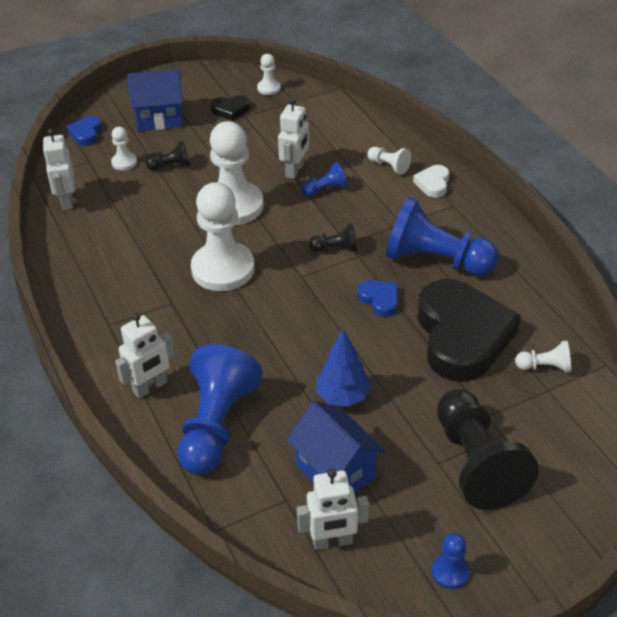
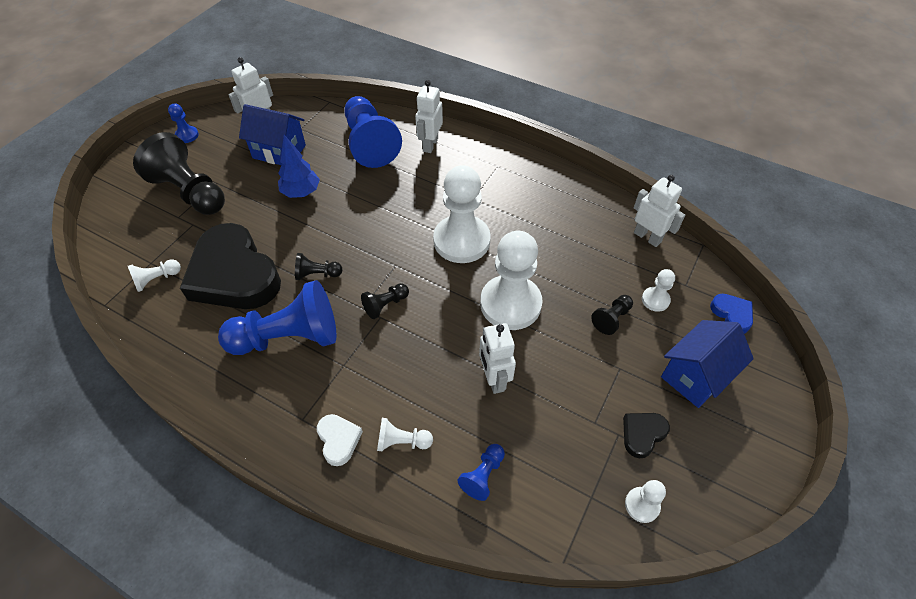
camera: 145 degrees right, 10 degrees up
(325, 189) = (444, 369): blue pawn -> blue pawn (483, 475)
(379, 300) = (317, 274): blue heart -> black pawn

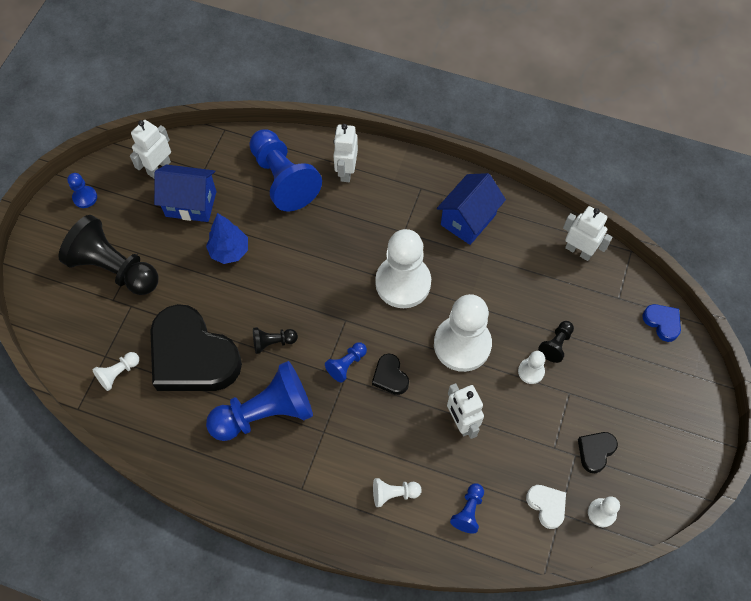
camera: 10 degrees left, 10 degrees up
(339, 440) = (339, 502): white heart -> white heart (546, 505)
(385, 305) = (346, 364): black pawn -> blue pawn
(428, 323) = (390, 376): none -> black heart
(655, 300) = (593, 318): white pawn -> white pawn (531, 371)
(695, 376) = (635, 389): blue house -> blue house (468, 220)

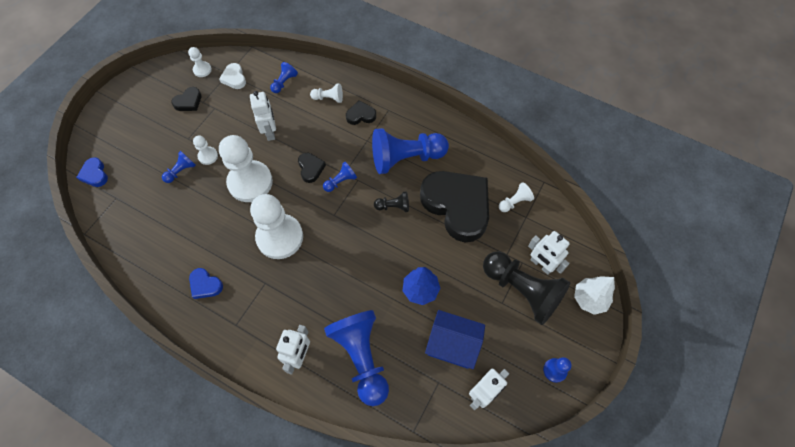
camera: 170 degrees left, 0 degrees up
(39, 271) = (589, 299): none -> white tree
(340, 471) = (361, 115): none -> black heart
(468, 220) = (205, 285): blue house -> blue heart
(556, 344) = (181, 171): black pawn -> blue pawn
(578, 251) = (126, 241): white robot -> white robot (541, 265)

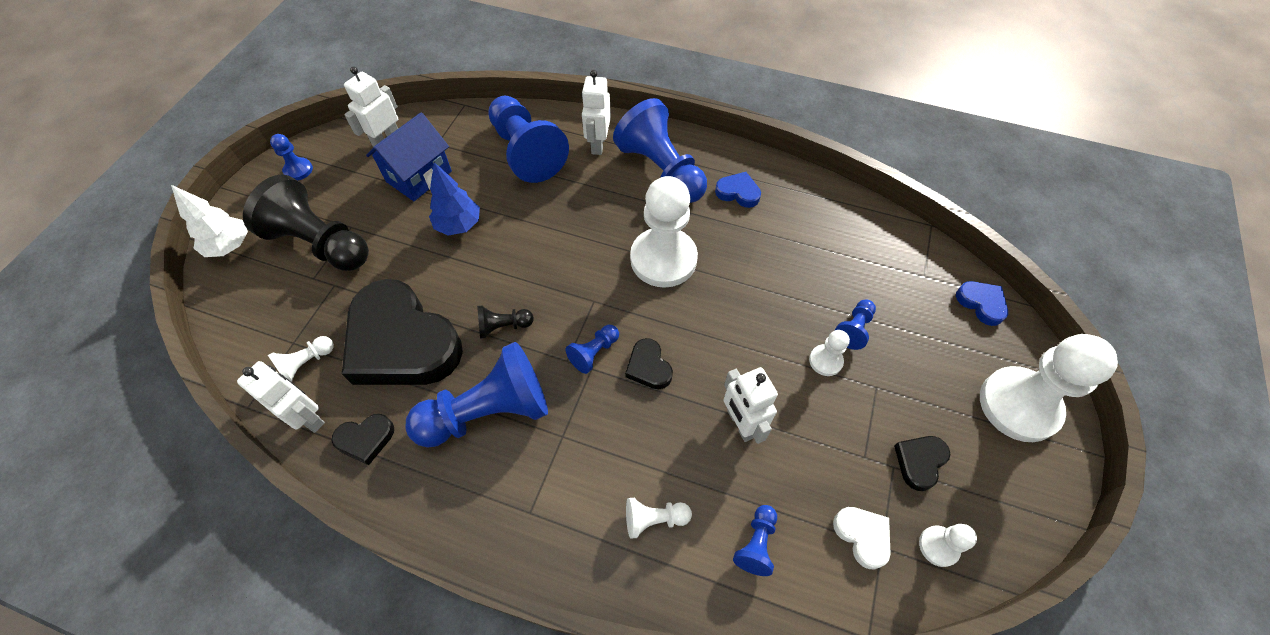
camera: 170 degrees right, 5 degrees down
(250, 182) = (737, 329): white pawn -> white pawn (1018, 405)
(256, 317) = (661, 170): none -> blue pawn
(361, 115) = (582, 489): black heart -> black heart (365, 439)
(452, 345) = (419, 176): blue house -> blue house turned 60 degrees counterclockwise
(541, 265) = (286, 278): white robot -> white robot (308, 417)

